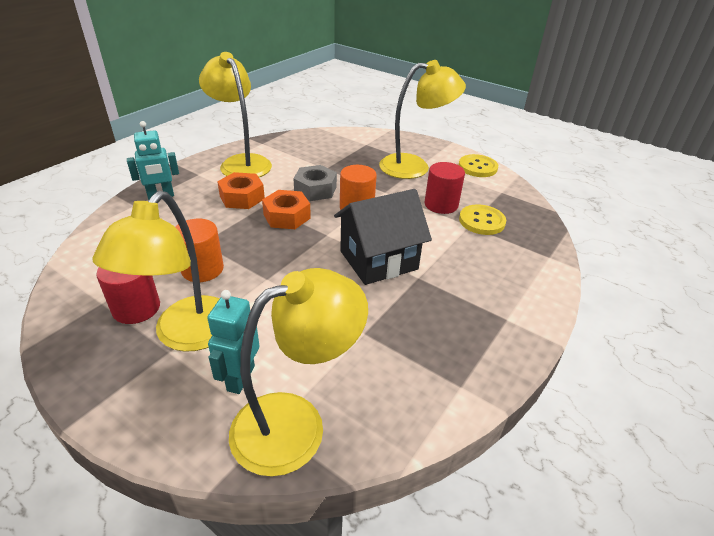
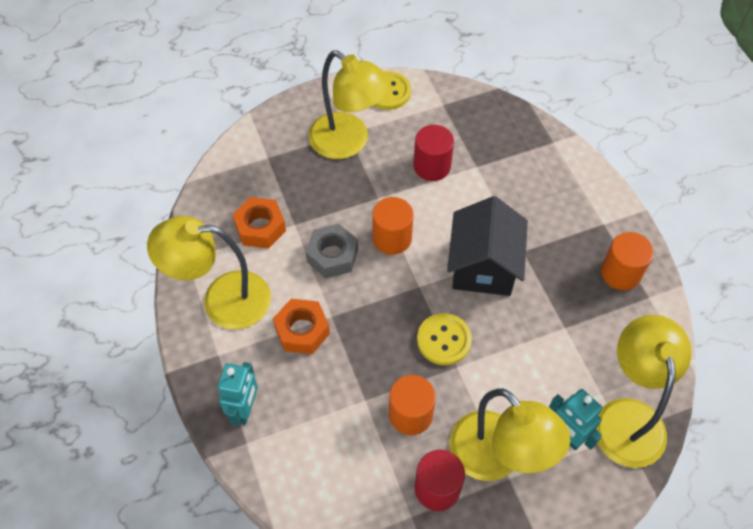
camera: 55 degrees left, 20 degrees up
(287, 216) = (366, 305): orange nut -> orange nut (260, 227)
(414, 166) = (348, 143): yellow lamp -> yellow lamp turned 105 degrees clockwise
(465, 352) = (620, 273): none -> orange cylinder
(482, 221) = (477, 153): yellow button -> yellow button (444, 340)

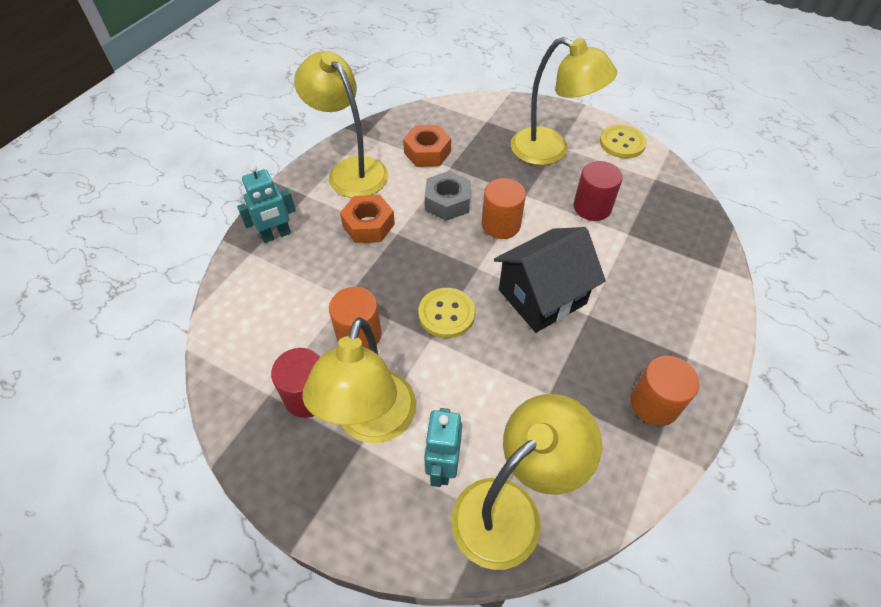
camera: 50 degrees right, 5 degrees down
(348, 143) = (551, 151): yellow lamp -> yellow lamp turned 60 degrees counterclockwise

